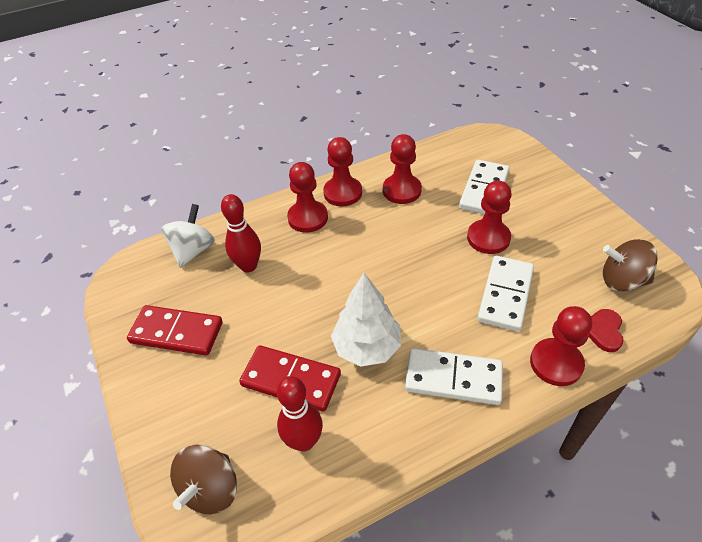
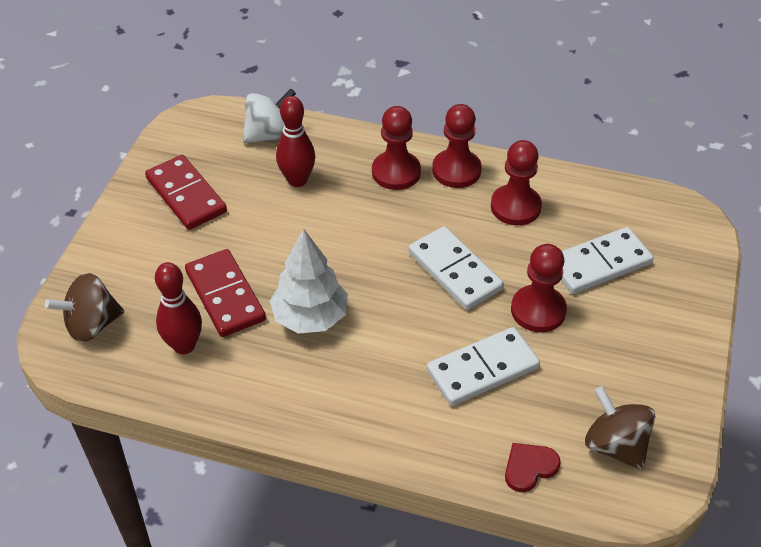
camera: 40 degrees right, 0 degrees up
(453, 379) = (346, 395): white domino -> white domino (454, 271)
(556, 363) = (448, 455): red pawn -> none

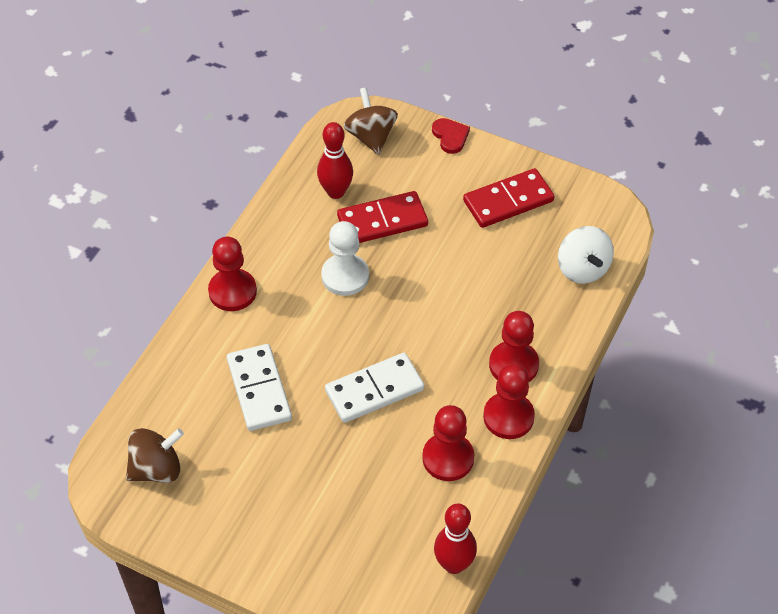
camera: 100 degrees right, 5 degrees up
(297, 180) = (515, 284): red bowling pin -> red bowling pin (454, 564)
(310, 317) = (345, 276): white tree -> white pawn
(529, 467) = (155, 402): red heart -> red heart (450, 136)
(538, 310) = (312, 446): red pawn -> red pawn (232, 291)
(599, 264) = (357, 513): white domino -> none

